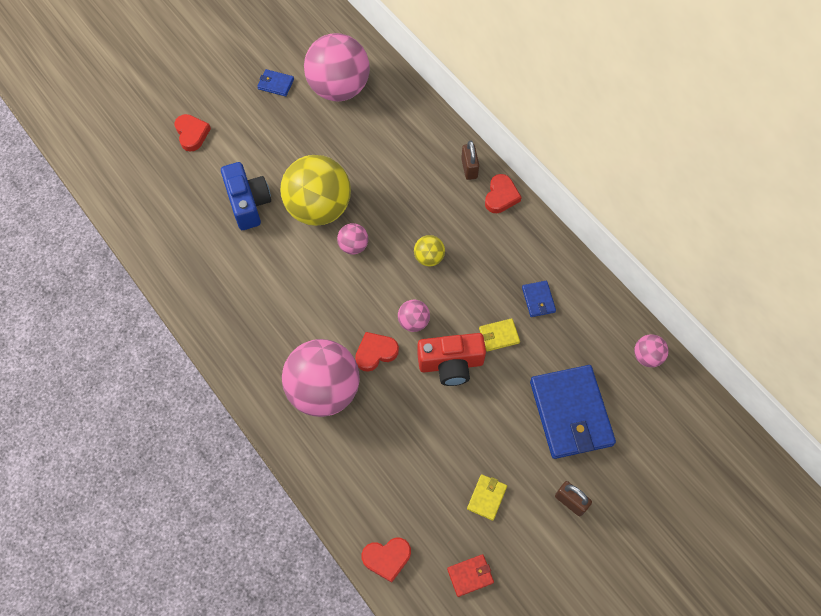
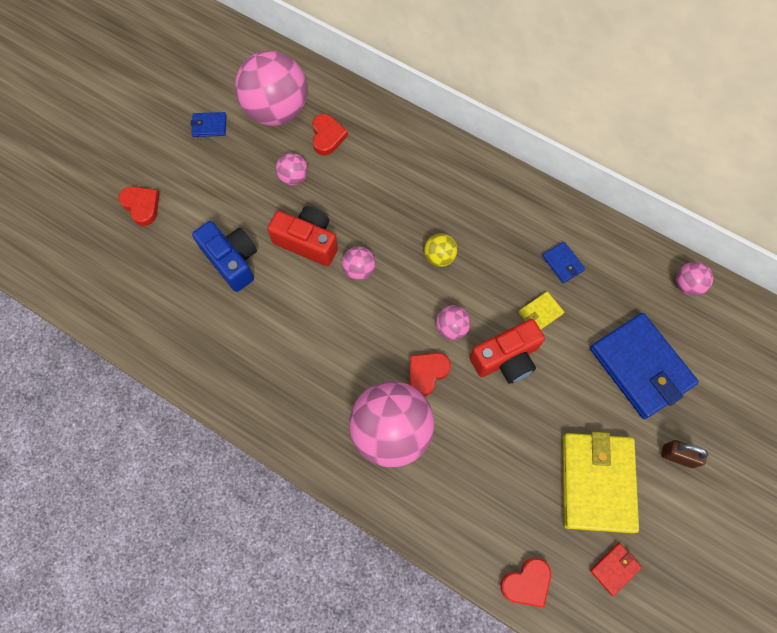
camera: 20 degrees left, 5 degrees up
(319, 208) = (307, 242): yellow ball -> red camera
(330, 150) = (293, 177): none -> pink ball
(469, 168) = (441, 152): brown padlock -> none
(487, 497) = (597, 482): yellow wallet -> yellow wallet, size x2.31
(501, 196) = (483, 171): red heart -> red heart (327, 136)

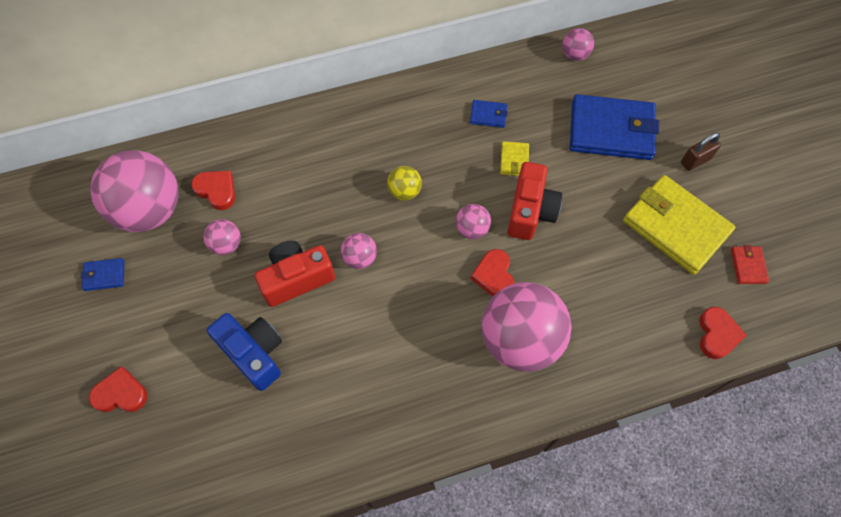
camera: 50 degrees left, 5 degrees down
(209, 126) = (104, 275): blue wallet -> blue wallet turned 45 degrees clockwise
(232, 260) = (253, 353): blue camera -> blue camera turned 45 degrees clockwise

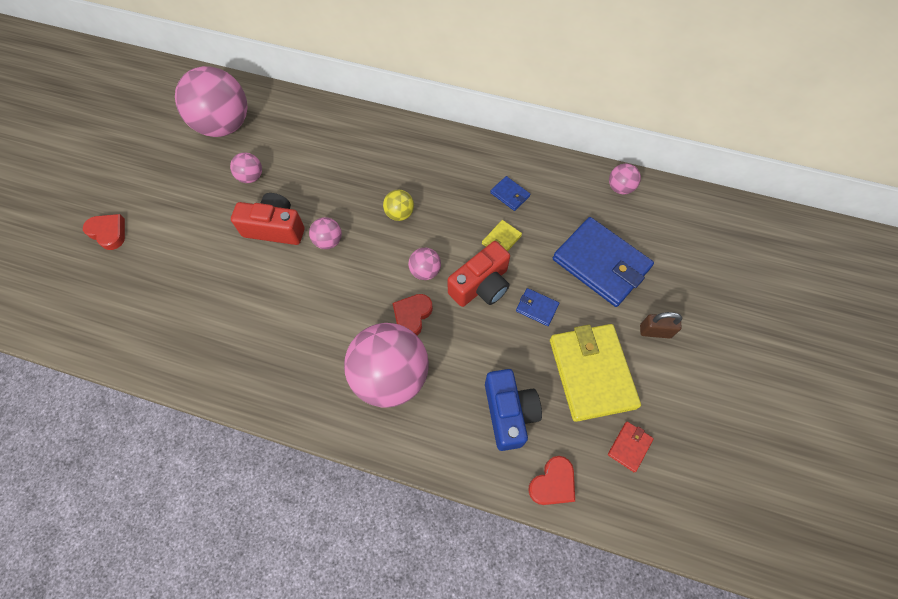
camera: 35 degrees right, 0 degrees up
(104, 275) = (163, 151): blue wallet -> blue wallet (536, 308)
(216, 190) = (275, 137): red heart -> none
(253, 353) = (206, 261): blue camera -> blue camera (509, 413)

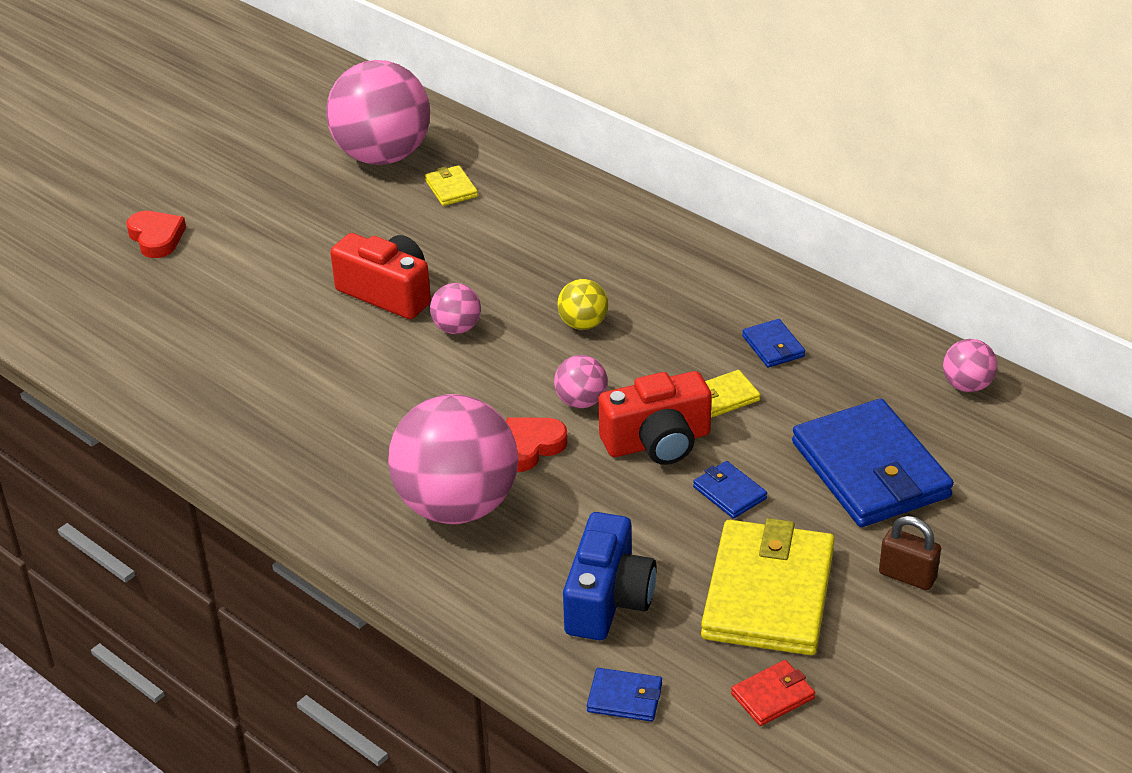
camera: 25 degrees right, 25 degrees down
(251, 177) = (387, 225): pink ball -> none
(277, 138) = (451, 188): none -> yellow wallet
(553, 483) = (625, 698): red heart -> blue wallet

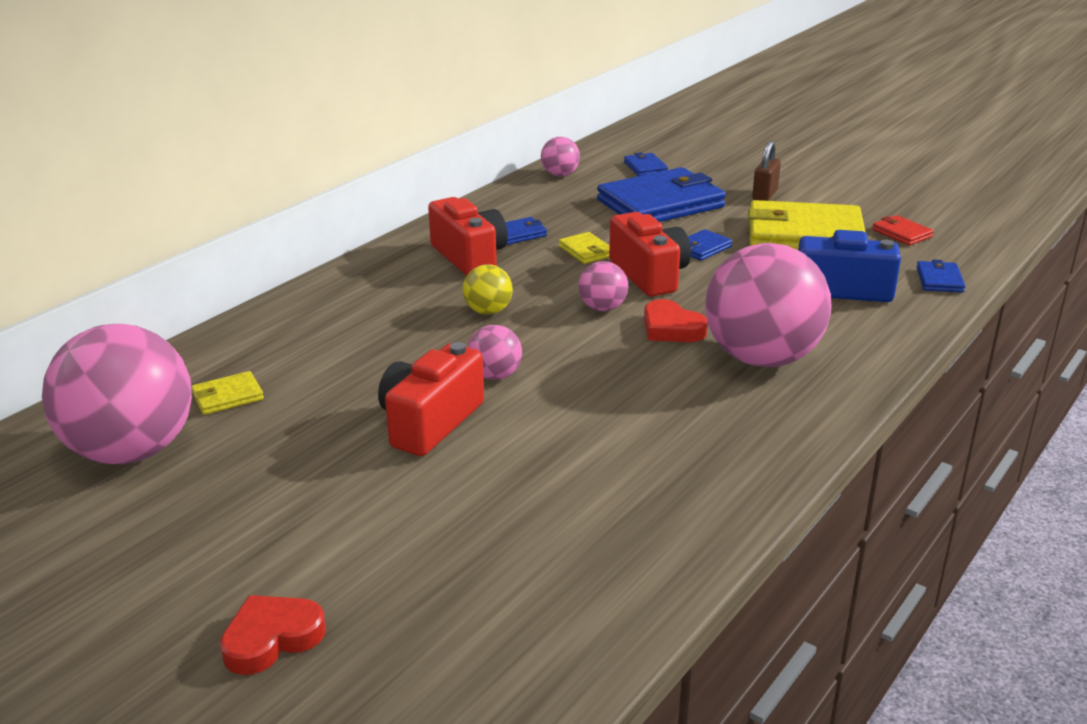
camera: 95 degrees left, 10 degrees down
(711, 311) = (470, 257): none -> red camera
(1004, 467) = (645, 167): none -> blue wallet

